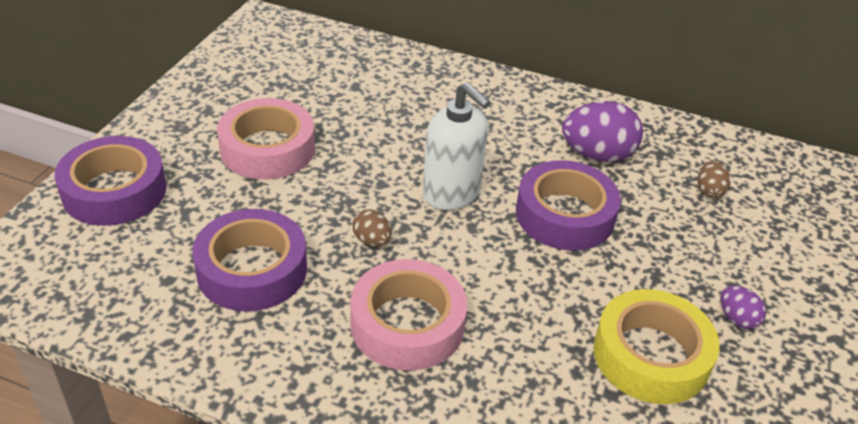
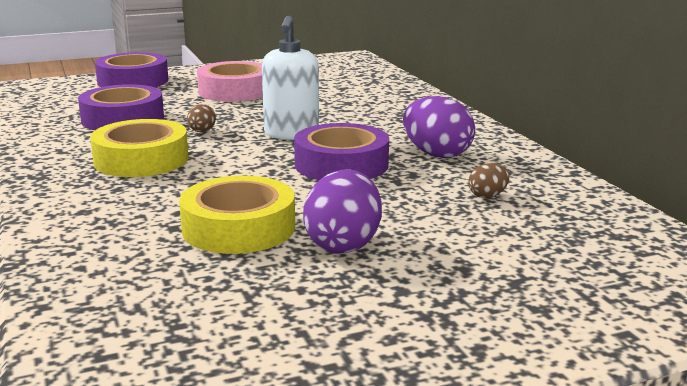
camera: 50 degrees right, 20 degrees down
(407, 324) = (141, 160): pink tape -> yellow tape
(737, 319) = (343, 245): purple egg -> purple egg, size x1.97

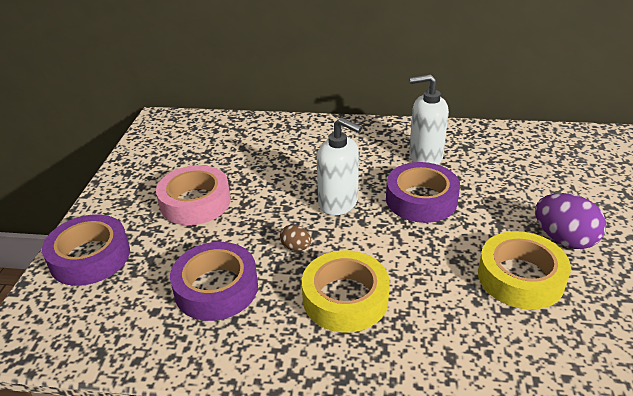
camera: 60 degrees left, 15 degrees up
(436, 154) = (425, 157): purple egg -> white soap dispenser
(487, 196) = (507, 163): brown egg -> none

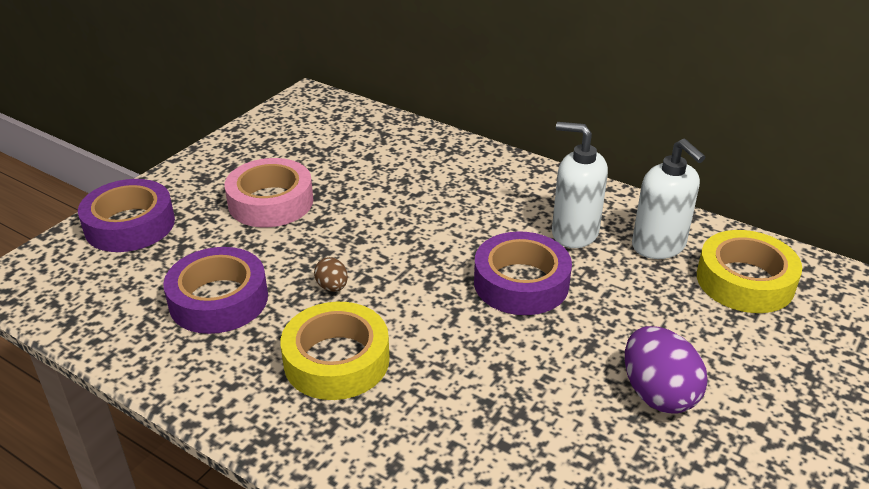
camera: 25 degrees right, 0 degrees up
(338, 203) = (420, 254): white soap dispenser -> white soap dispenser (659, 246)
(520, 277) = (556, 416): yellow tape -> yellow tape (745, 281)

